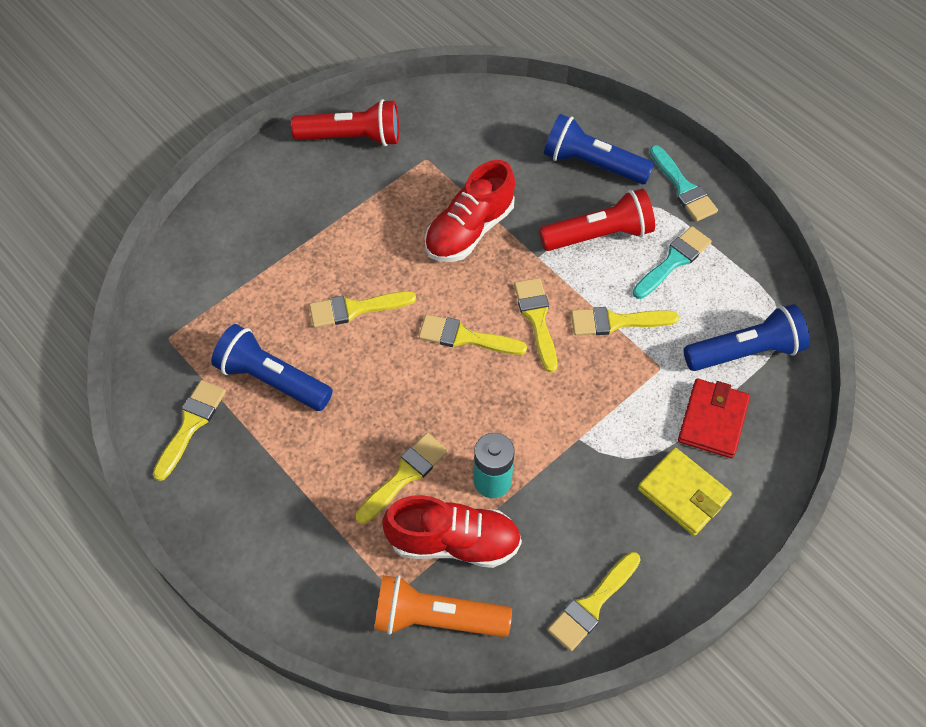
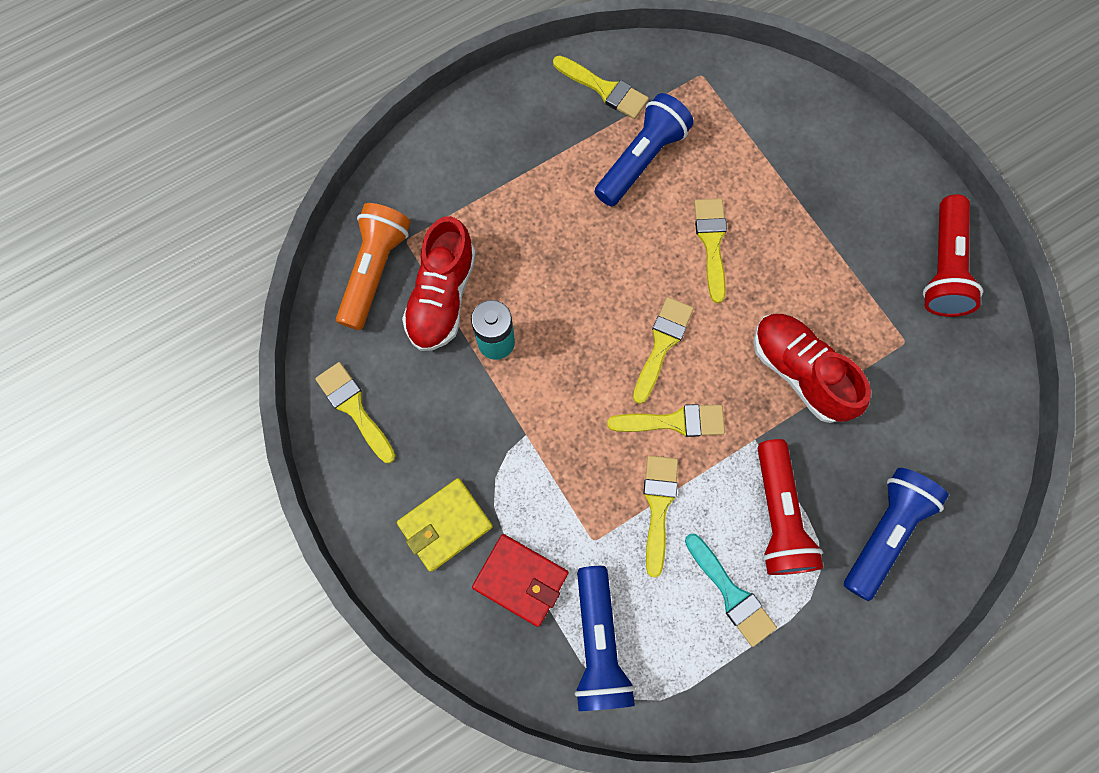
camera: 100 degrees right, 15 degrees up
(405, 475) = (518, 264): yellow brush -> none
(683, 188) = (838, 635): turquoise brush -> none

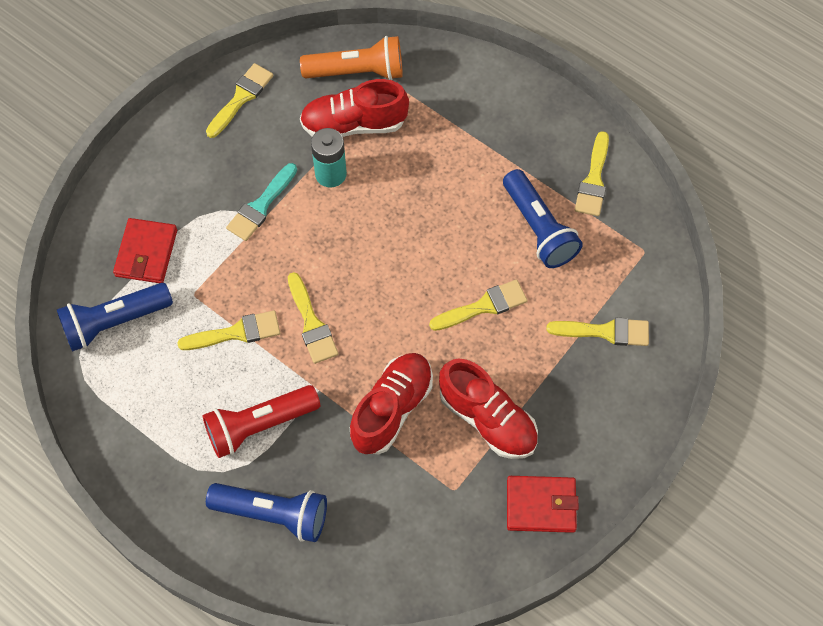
camera: 70 degrees right, 10 degrees down
(445, 525) = (172, 188): yellow wallet -> none
(641, 160) = (538, 229): blue flashlight -> blue flashlight turned 45 degrees clockwise
(662, 344) = (375, 295): yellow brush -> yellow brush (605, 332)
(731, 593) = (183, 407): turquoise brush -> turquoise brush (261, 206)
(838, 283) = (487, 419): none -> red shoe
(942, 267) = (541, 505): red flashlight -> red wallet

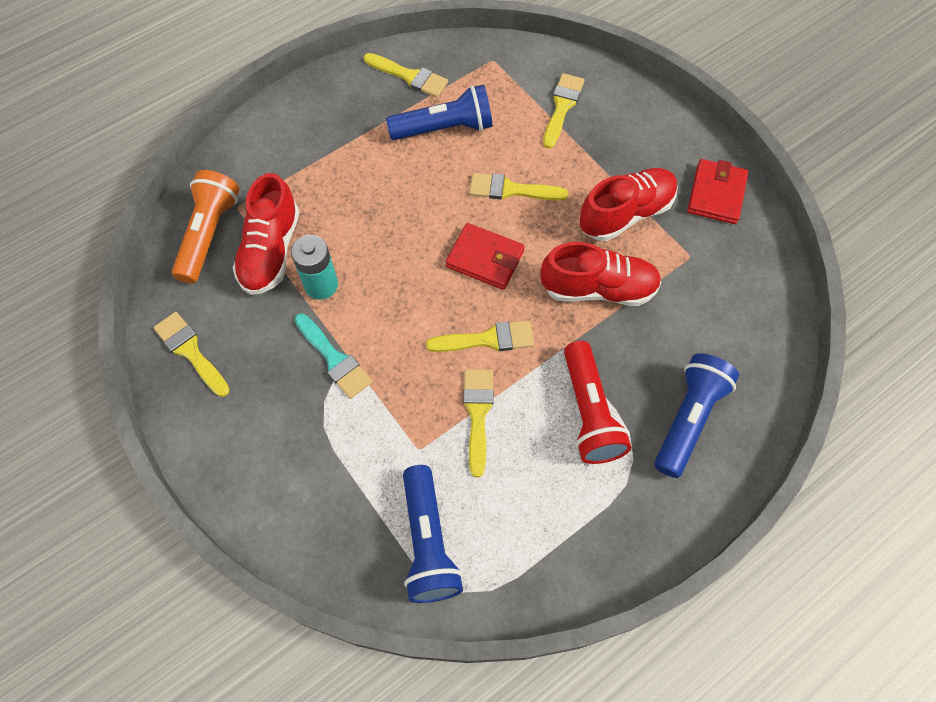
camera: 75 degrees left, 0 degrees up
(146, 253) = (351, 490): red wallet -> red wallet (485, 258)
(392, 409) = (598, 288): red shoe -> red shoe turned 135 degrees clockwise
(483, 306) = (511, 190): yellow brush -> yellow brush turned 75 degrees counterclockwise

